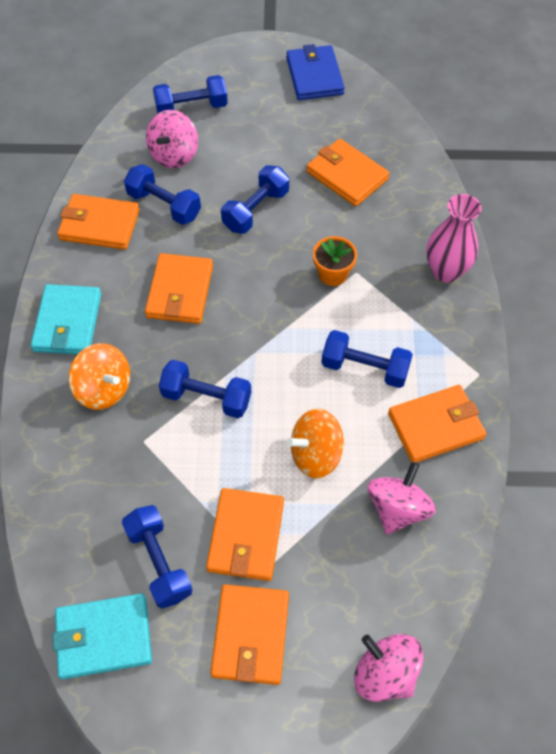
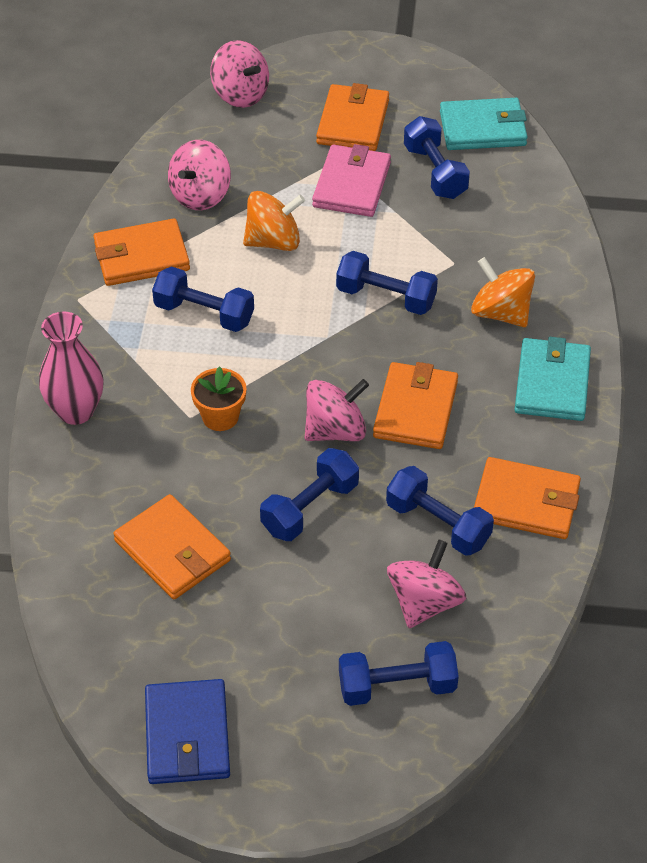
camera: 175 degrees left, 10 degrees down
(242, 269) = (335, 430): none -> pink spinning top
(245, 536) = (352, 185): orange wallet -> pink wallet

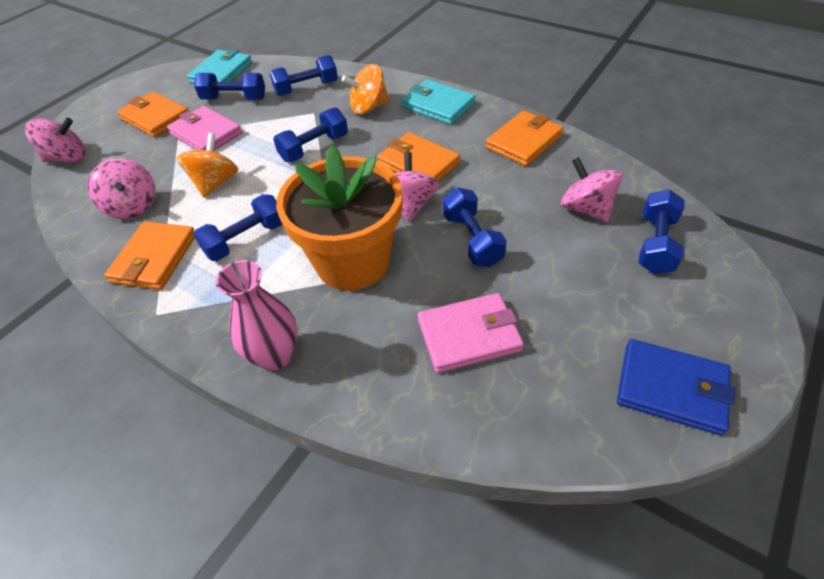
camera: 60 degrees left, 0 degrees up
(172, 551) = (469, 335): orange wallet -> pink wallet
(220, 417) = (352, 262): orange flower pot -> orange flower pot, size x2.37
(438, 524) = (521, 182): blue dumbbell -> blue dumbbell (306, 88)

